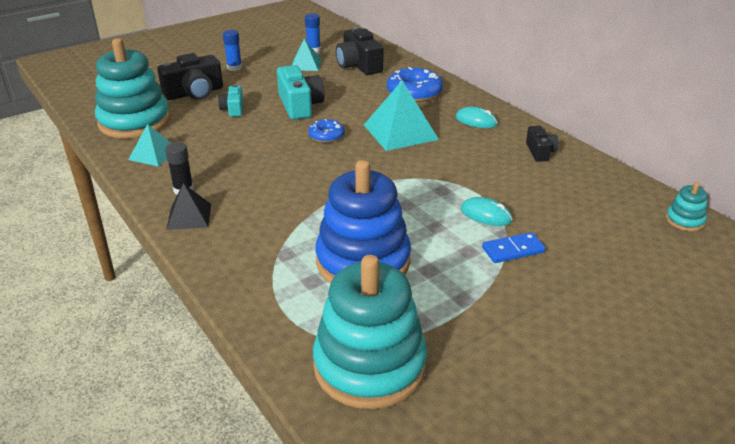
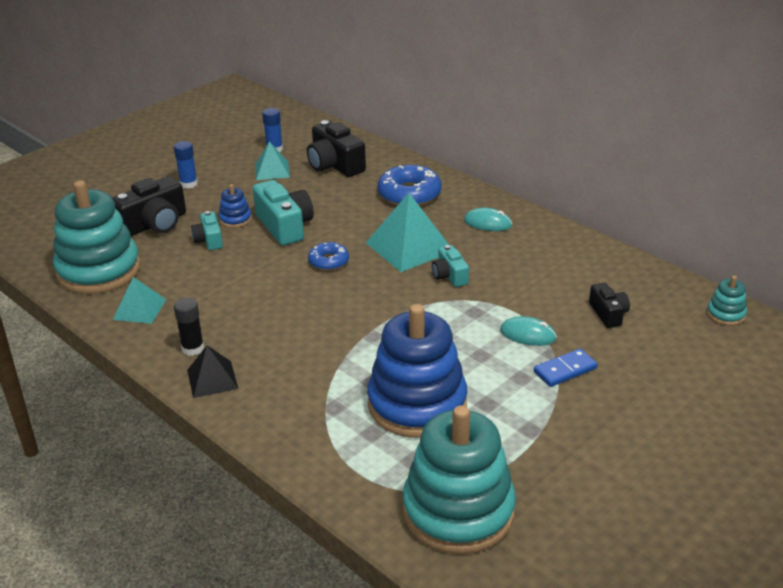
camera: 10 degrees left, 0 degrees up
(261, 96) = (235, 219): none -> blue stacking toy
(428, 158) = (449, 276): none -> turquoise camera
(540, 152) = (565, 253): black camera -> black camera (608, 314)

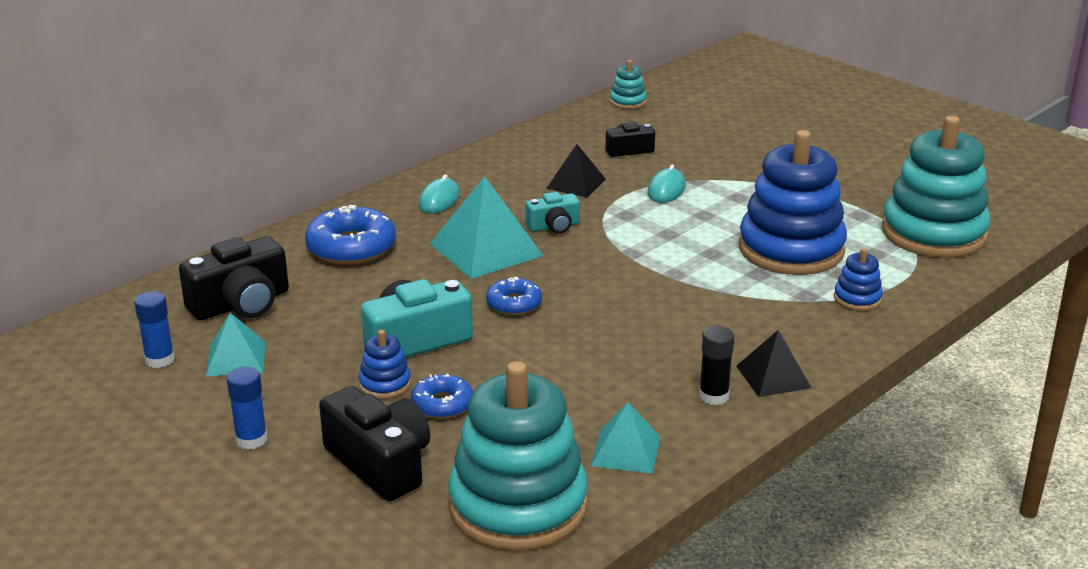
camera: 90 degrees left, 5 degrees down
(209, 240) = (442, 404): turquoise camera -> blue donut
(326, 438) = (857, 298): none -> blue stacking toy
(530, 285) = (576, 183): none -> black pyramid
(565, 370) = (722, 176): blue domino -> none

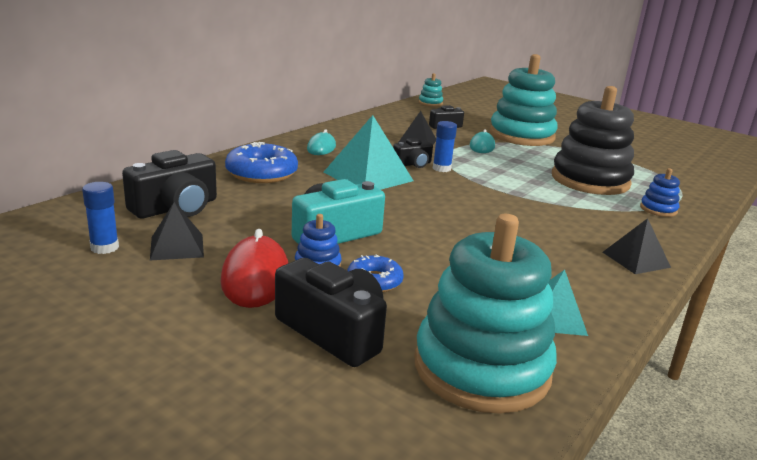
camera: 10 degrees left, 5 degrees down
(236, 358) = (177, 246): turquoise pyramid -> black pyramid
(251, 440) = (201, 313): blue glue stick -> blue glue stick (441, 168)
(313, 398) = (255, 277): none -> red mouse
(514, 304) = (405, 210): blue donut -> none
(554, 226) = (413, 164): turquoise camera -> black camera
(713, 396) = (599, 274): black glue stick -> none
(791, 249) = (590, 180): blue stacking toy -> black stacking toy
(933, 233) = (678, 173): turquoise stacking toy -> turquoise stacking toy (521, 135)

